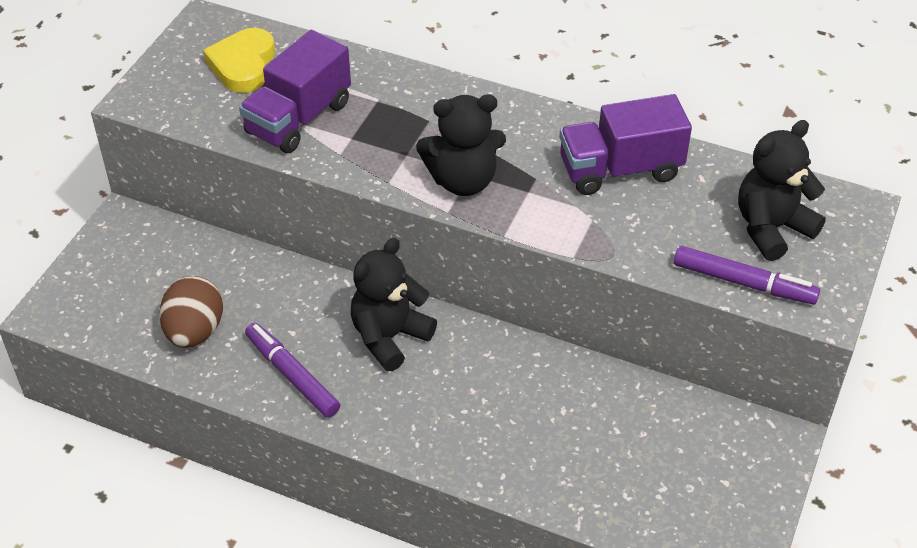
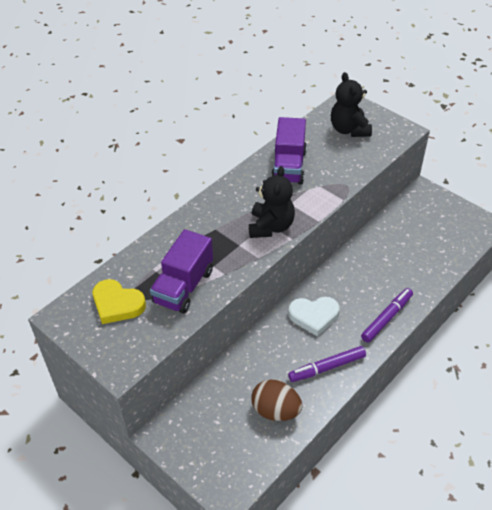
camera: 70 degrees left, 0 degrees up
(298, 118) = (184, 286): purple truck -> purple truck turned 60 degrees clockwise
(389, 337) = (314, 316): black teddy bear -> white heart
(744, 283) = (380, 148): purple marker -> purple marker (386, 318)

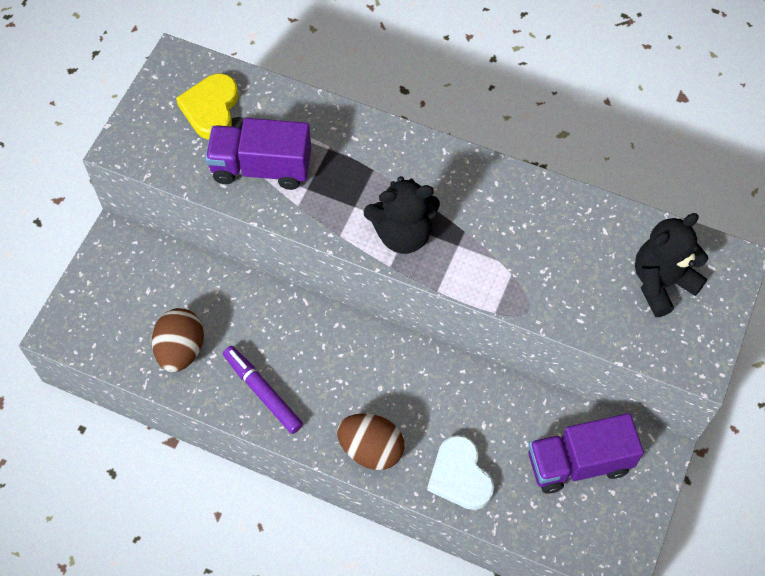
camera: 70 degrees right, 15 degrees up
(288, 166) = (536, 222): purple truck -> purple truck (578, 463)
(314, 316) = (341, 355): white heart -> white heart (460, 476)
(386, 318) = (371, 449): purple marker -> brown egg

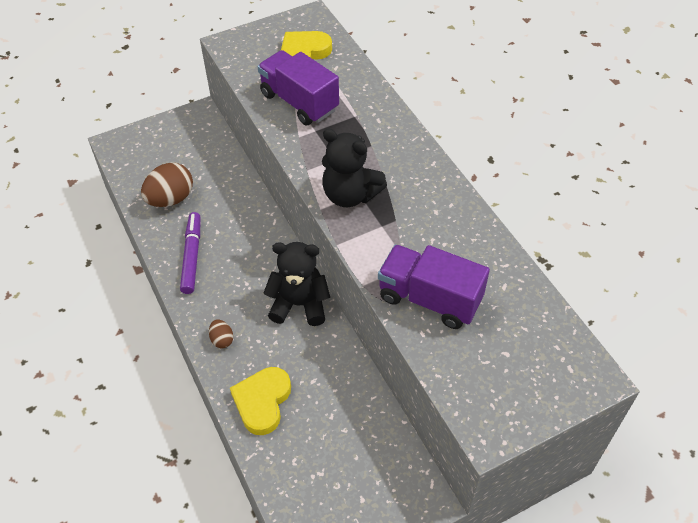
camera: 40 degrees right, 10 degrees down
(371, 449) = (222, 340): brown egg -> brown egg, size x0.50
(460, 476) = (262, 402): white heart -> yellow heart
(578, 463) = (356, 458): purple truck -> purple truck (429, 299)
(661, 283) = (515, 351): black teddy bear -> black teddy bear (299, 304)

